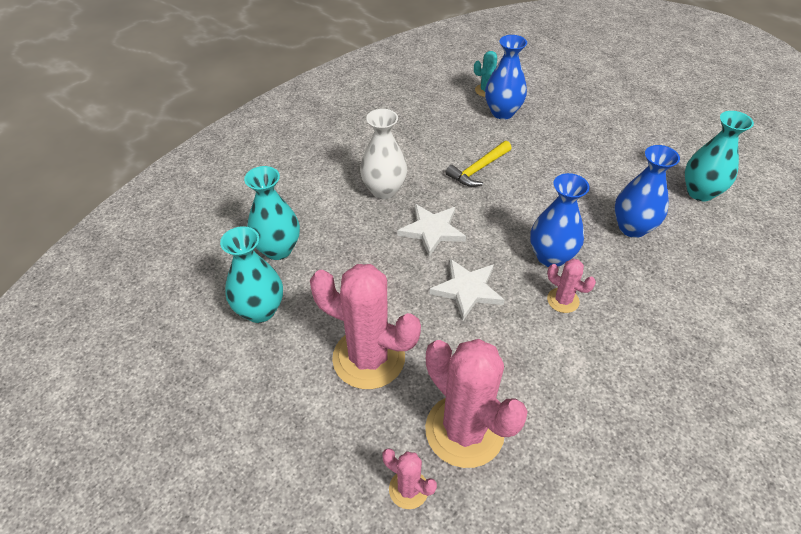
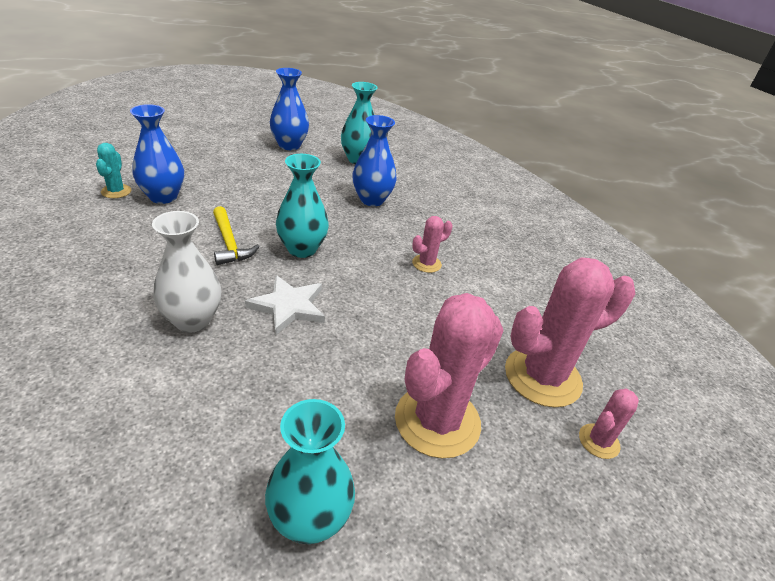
camera: 75 degrees left, 10 degrees down
(278, 249) = (207, 464): turquoise vase -> turquoise vase (302, 249)
(467, 290) = (384, 313): white star -> none
(551, 257) = (375, 249): blue vase -> blue vase (289, 145)

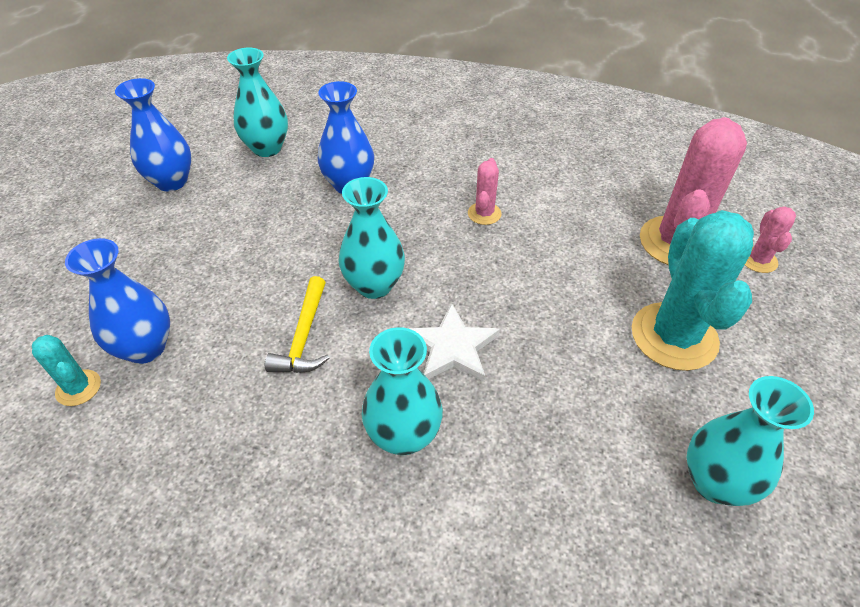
camera: 40 degrees left, 10 degrees up
(192, 320) = (403, 436): white vase -> turquoise vase
(229, 243) = (304, 337): yellow hammer -> yellow hammer turned 75 degrees clockwise
(437, 421) = (674, 336): pink cactus -> turquoise cactus

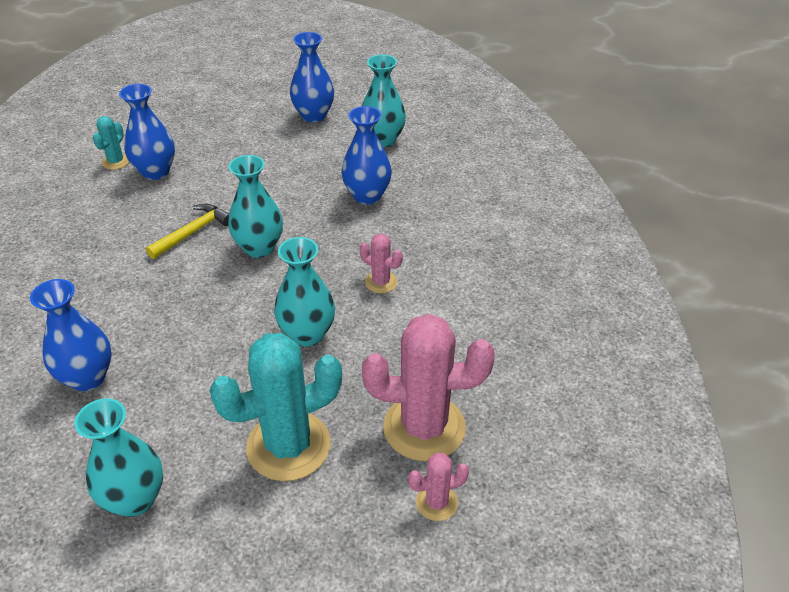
camera: 65 degrees right, 5 degrees down
(304, 337) = (193, 232): yellow hammer -> yellow hammer turned 150 degrees clockwise
(403, 436) = (124, 308): turquoise vase -> turquoise vase (307, 334)
(452, 348) = (214, 308): white star -> none
(484, 213) = (381, 282): pink cactus -> pink cactus turned 45 degrees clockwise
(511, 499) = (87, 377): none -> blue vase

